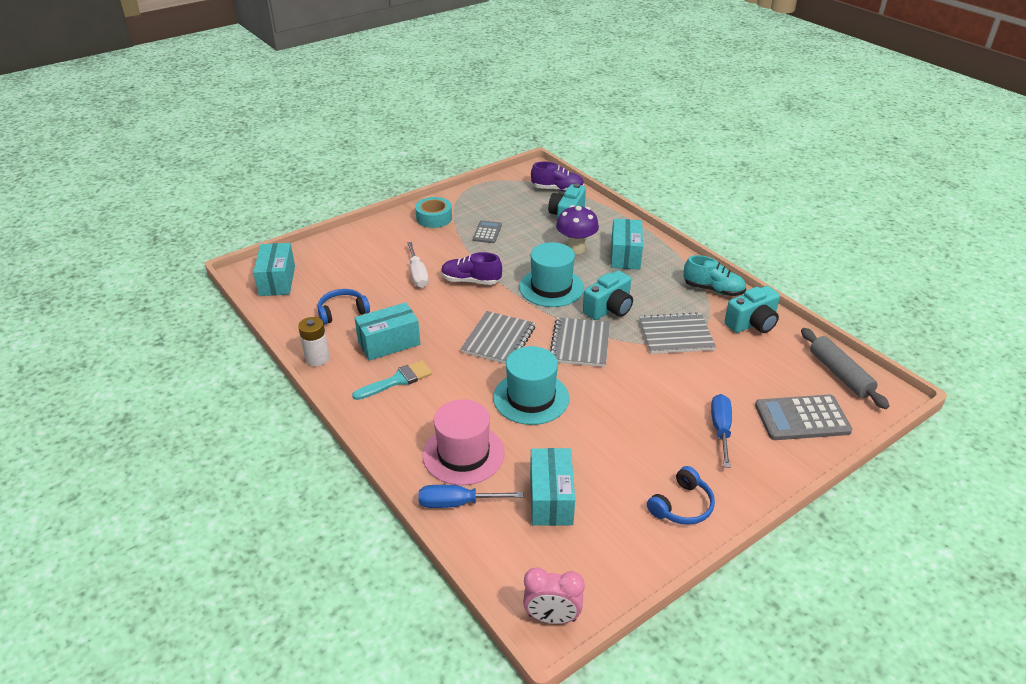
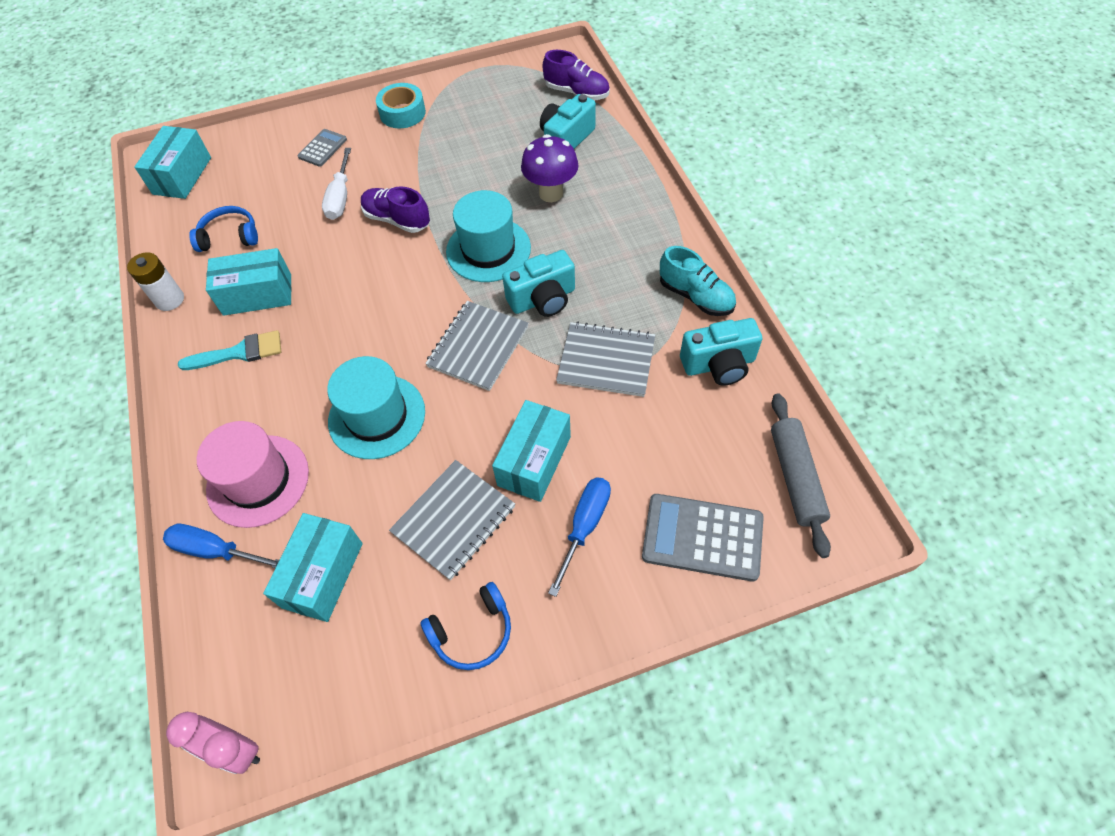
camera: 20 degrees right, 20 degrees up
(487, 232) = (454, 147): grey calculator -> grey calculator (322, 148)
(499, 340) = (384, 318): grey notebook -> grey notebook (454, 520)
(625, 255) = (608, 216): turquoise box -> turquoise box (534, 461)

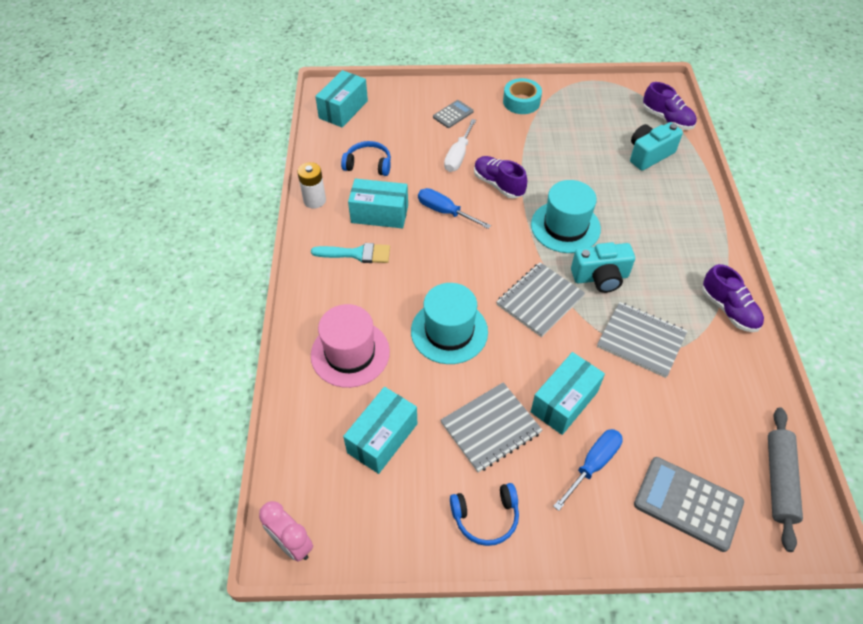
camera: 15 degrees right, 5 degrees down
(216, 551) = (309, 396): blue screwdriver -> blue screwdriver (445, 212)
(551, 193) = (626, 195): purple mushroom -> none
(696, 296) = (728, 310): turquoise shoe -> purple shoe
(719, 364) = (735, 370): turquoise camera -> none

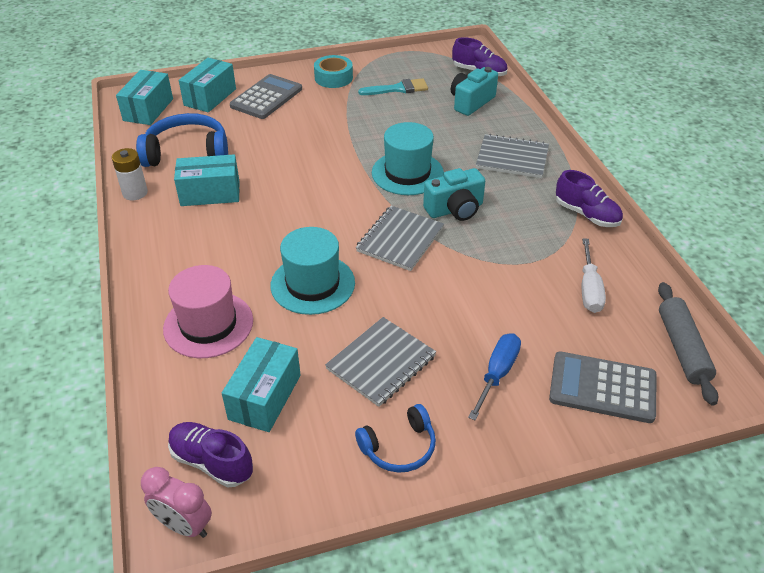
camera: 15 degrees left, 10 degrees down
(357, 254) = (194, 232): turquoise brush -> turquoise brush (398, 89)
(368, 164) = (187, 152): blue headphones -> blue headphones, size x1.66
(445, 212) = (280, 180): blue screwdriver -> none
(453, 114) = (266, 97): grey calculator -> grey calculator, size x1.76
(458, 156) = (281, 131): white screwdriver -> white screwdriver (589, 289)
(498, 184) = (329, 149): purple shoe -> purple shoe (212, 462)
(564, 402) = (451, 323): turquoise box -> turquoise box (210, 97)
(641, 340) = (511, 255): grey notebook -> grey notebook (512, 158)

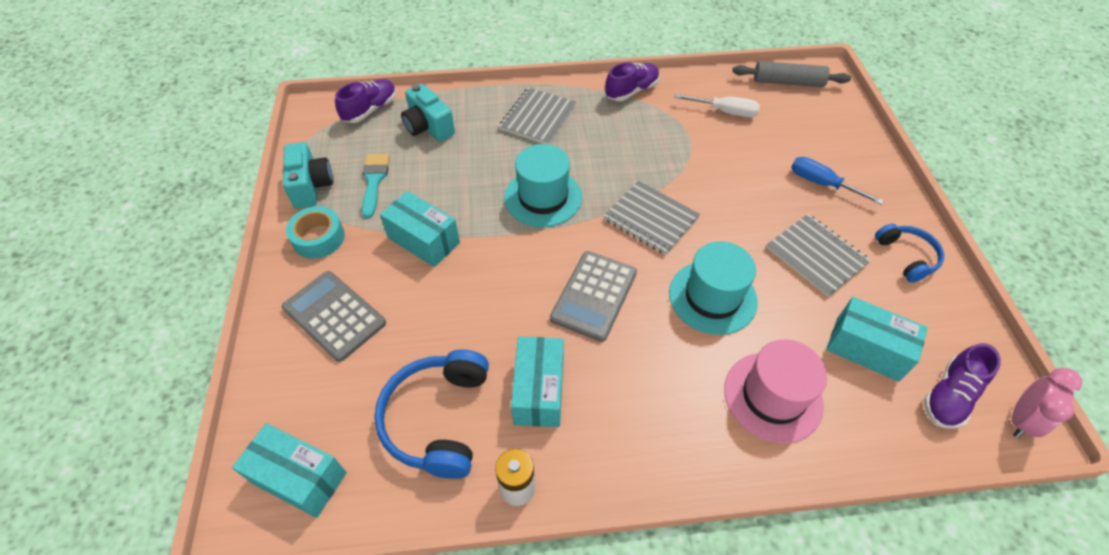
camera: 80 degrees left, 10 degrees up
(210, 97) = (301, 387): turquoise box -> turquoise box (423, 240)
(455, 209) = (610, 172): turquoise camera -> turquoise camera (311, 186)
(602, 387) = (830, 130): grey calculator -> grey calculator (594, 295)

